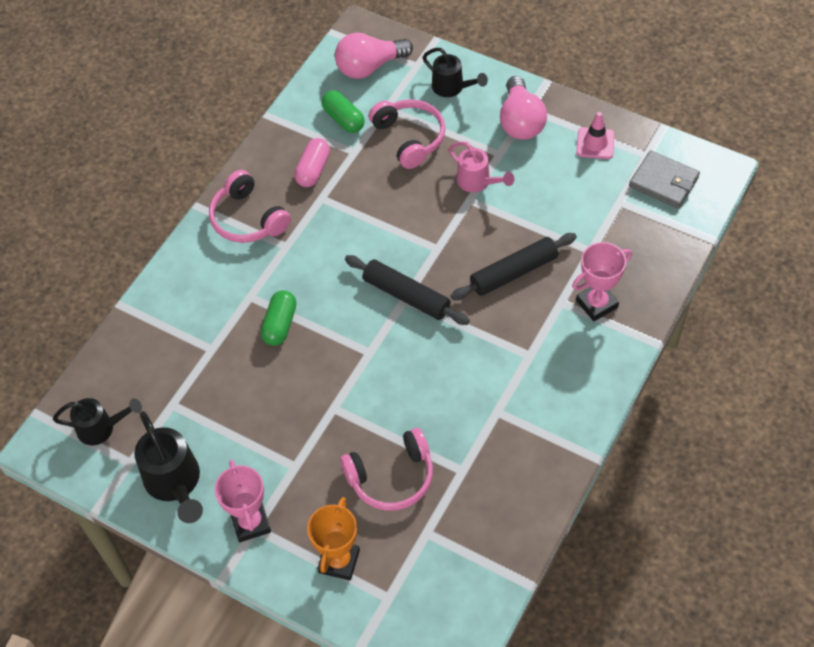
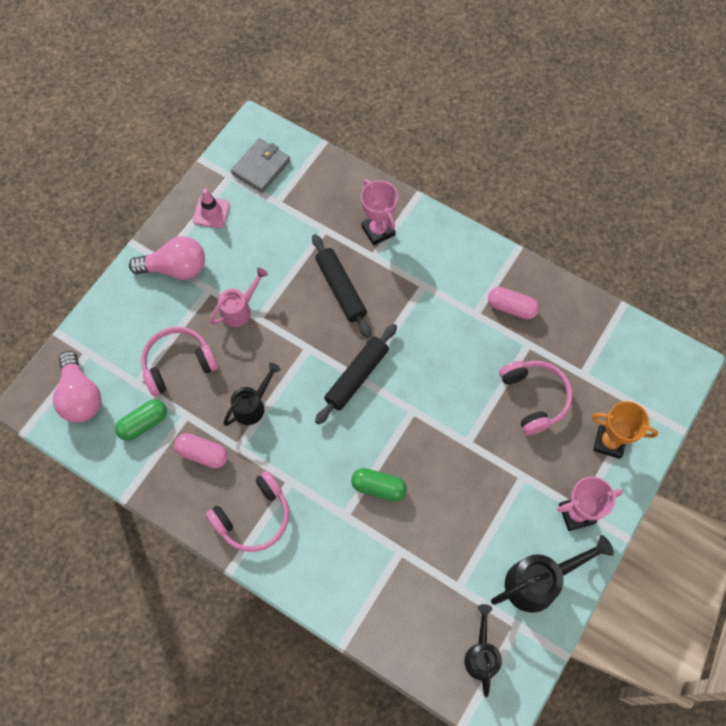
camera: 90 degrees left, 10 degrees up
(452, 88) = (123, 323): black watering can -> black watering can (252, 405)
(509, 451) = (511, 307): none -> pink capsule

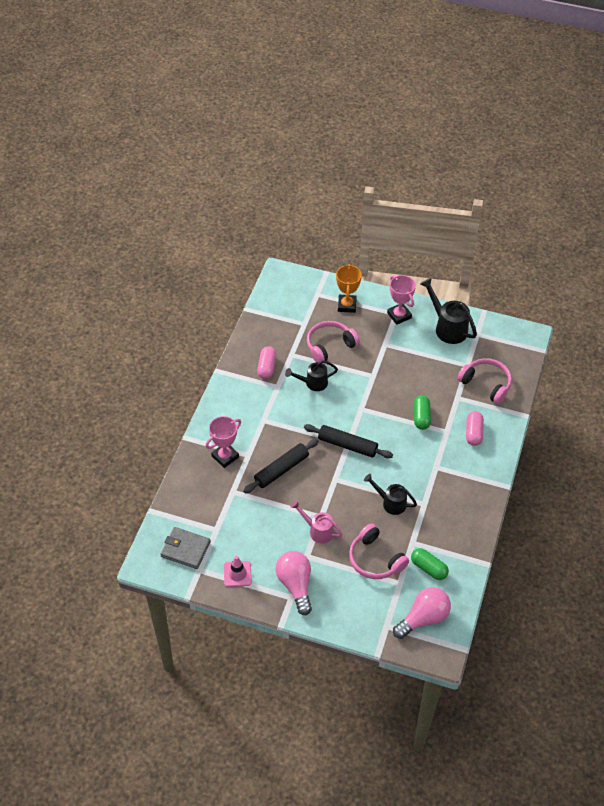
camera: 105 degrees left, 15 degrees down
(203, 454) = (437, 524): pink capsule -> pink capsule (473, 433)
(253, 517) = (468, 482): pink headphones -> pink headphones (486, 384)
(481, 655) = (501, 348): black watering can -> black watering can (313, 383)

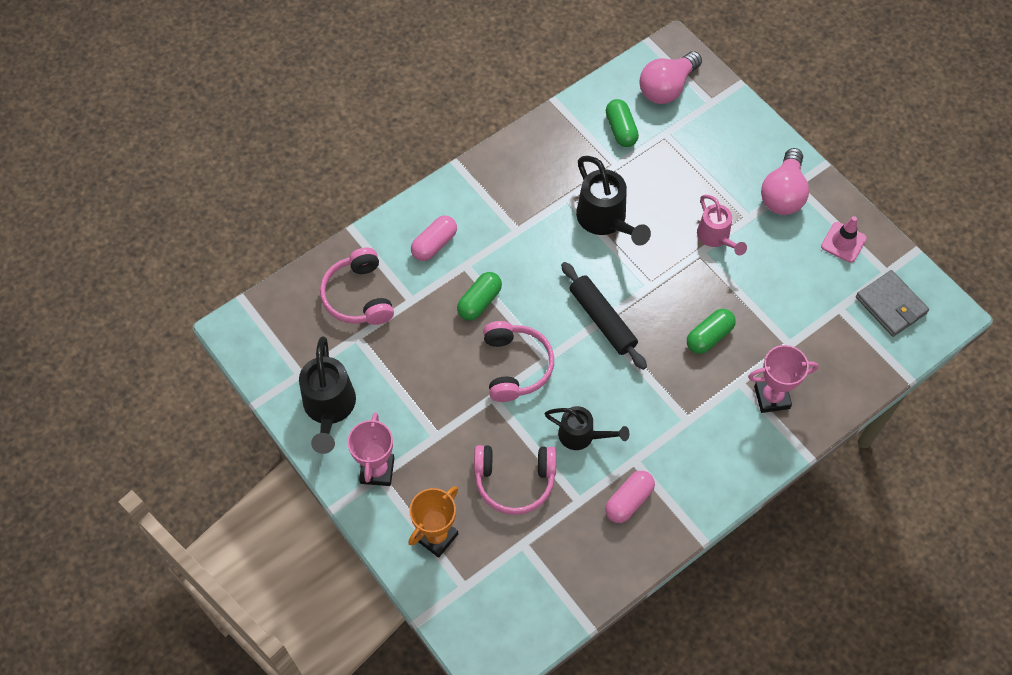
camera: 145 degrees left, 10 degrees up
(281, 469) = (709, 337): black rolling pin -> green capsule
(375, 559) = (672, 171): pink headphones -> pink headphones (515, 366)
(390, 502) = (605, 220): black watering can -> black watering can, size x1.53
(423, 618) = (667, 88): pink light bulb -> pink light bulb turned 45 degrees counterclockwise

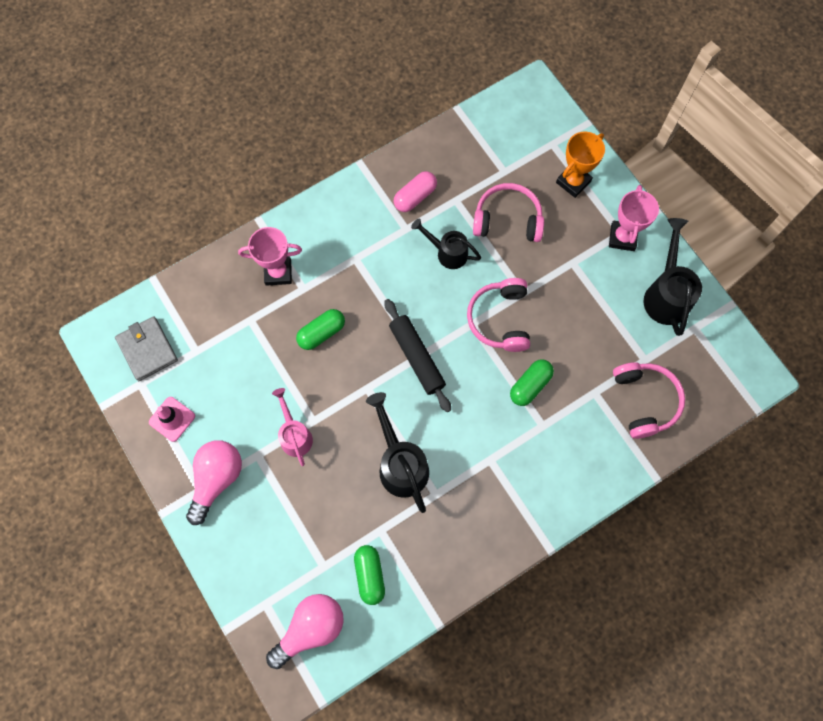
camera: 175 degrees left, 10 degrees up
(434, 244) = (572, 451): pink capsule -> none

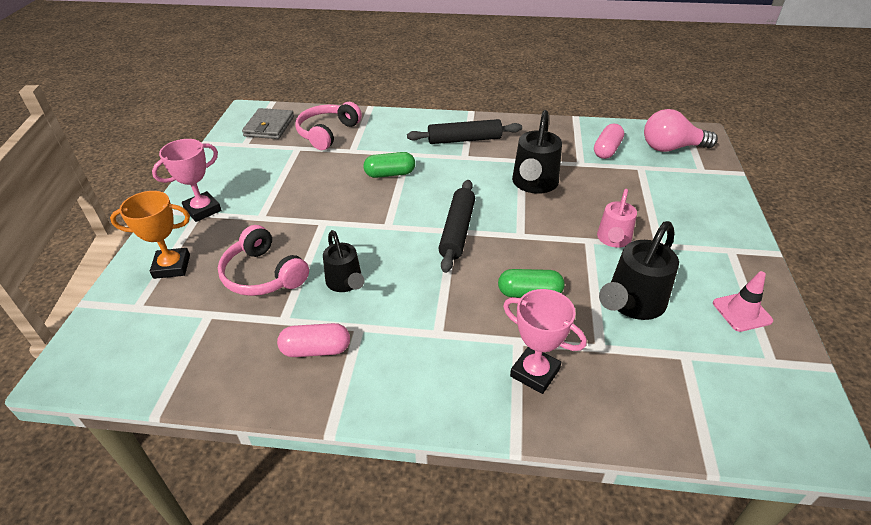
camera: 140 degrees left, 30 degrees down
(147, 350) = (751, 390): grey wallet -> grey wallet (269, 126)
(217, 479) = (710, 248): pink light bulb -> none
(370, 575) = (607, 150): green capsule -> pink capsule
(500, 319) = (362, 217): pink headphones -> none
(512, 488) = (464, 140): none -> black rolling pin
(666, 294) = (231, 167): black watering can -> black watering can (632, 304)

